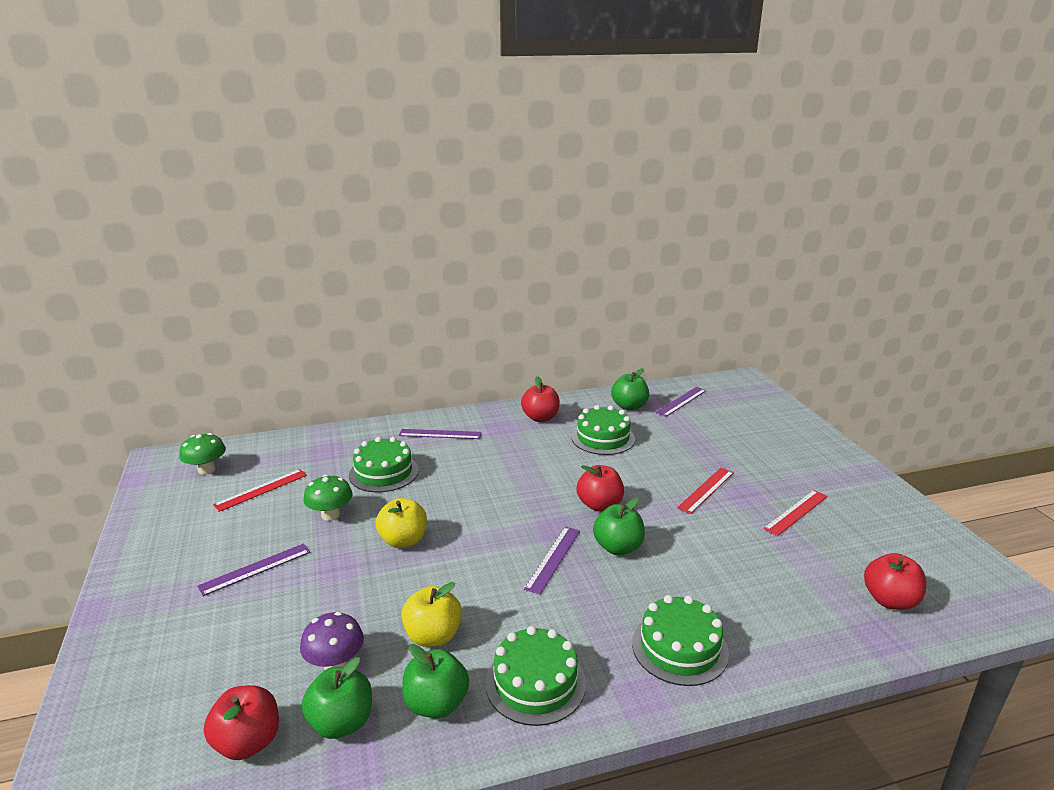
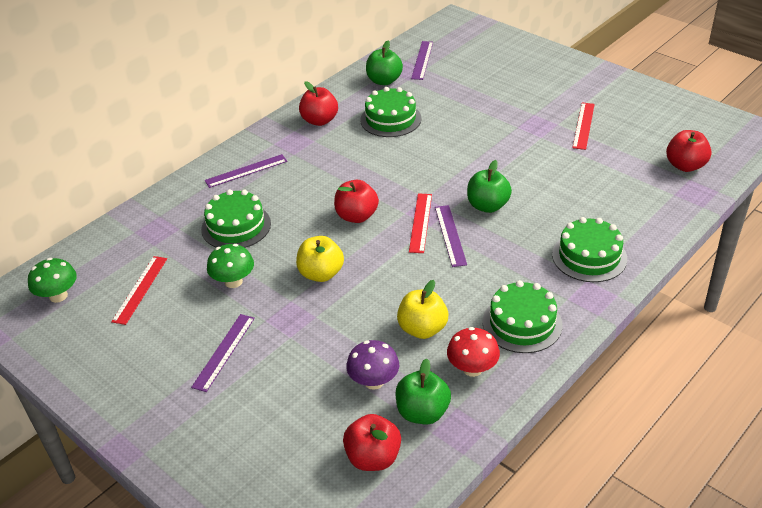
camera: 30 degrees left, 15 degrees up
(436, 704) = (472, 368): green apple -> red mushroom
(599, 505) = (443, 178): red apple -> red apple (356, 216)
(706, 490) = (508, 133): red ruler -> red ruler (420, 222)

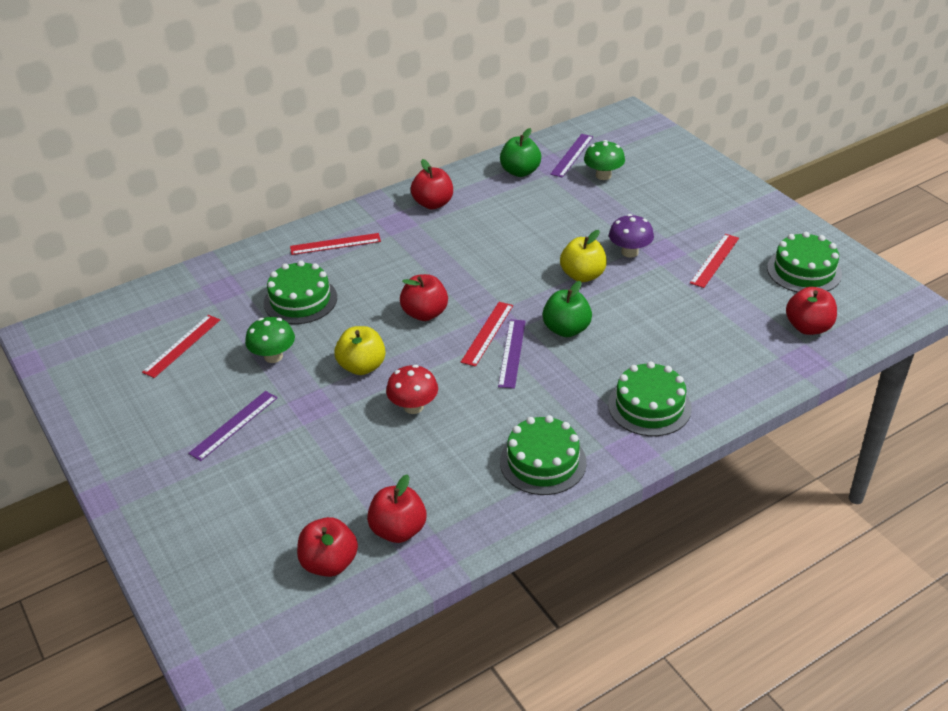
camera: 15 degrees right, 0 degrees up
(58, 296) = (104, 336): green mushroom -> green mushroom (603, 175)
(246, 171) = (335, 244): purple ruler -> red ruler
(374, 381) = (364, 487): purple mushroom -> purple mushroom (629, 252)
(390, 119) = (507, 215): green cake -> green cake (804, 271)
(422, 329) = (437, 445): yellow apple -> yellow apple (582, 275)
(422, 412) = (398, 530): green apple -> red apple
(472, 368) = (469, 497): red mushroom -> red mushroom (413, 407)

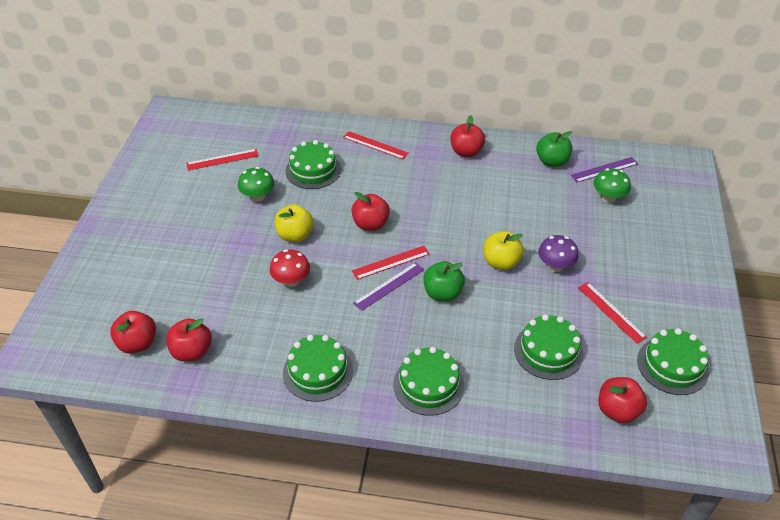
camera: 40 degrees right, 5 degrees up
(234, 425) = (191, 225): purple ruler -> none
(706, 319) = (548, 351): none -> green cake
(715, 260) = (611, 312): red ruler -> red ruler turned 75 degrees clockwise

